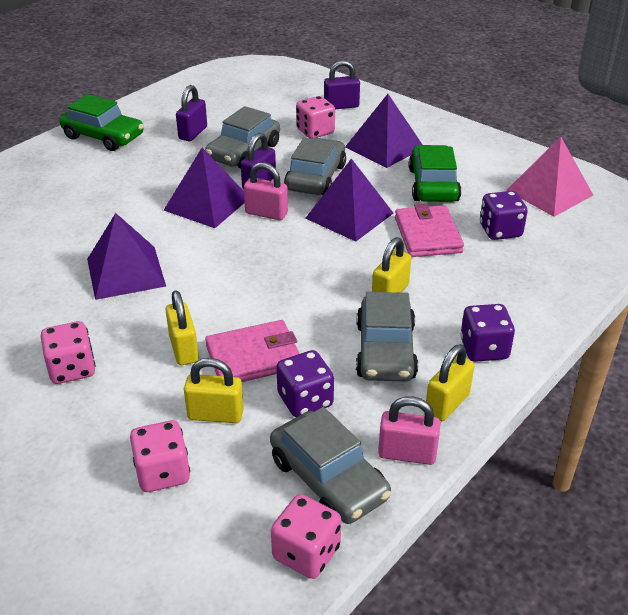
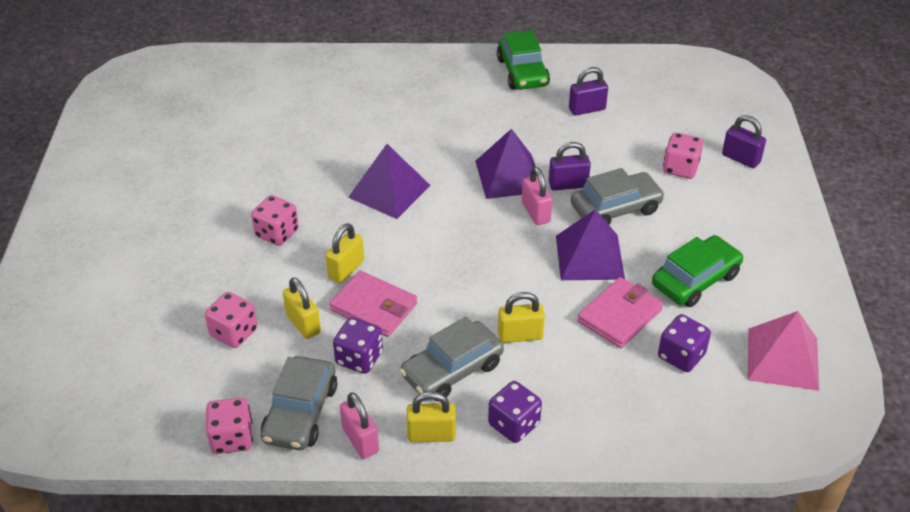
camera: 50 degrees right, 5 degrees up
(244, 152) = (598, 150): grey car -> none
(384, 147) = (713, 220): purple pyramid -> none

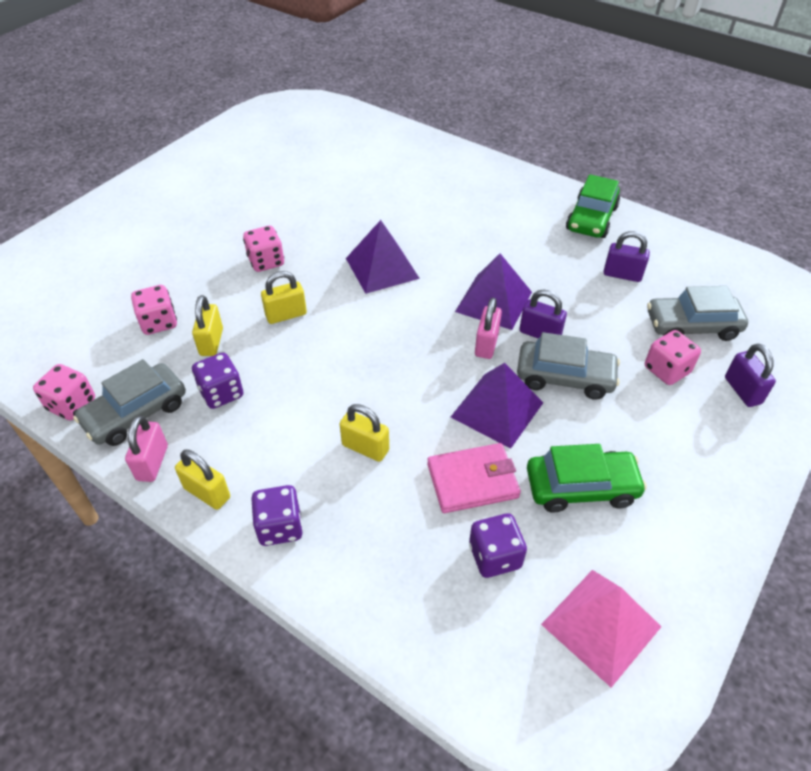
camera: 35 degrees right, 5 degrees up
(373, 307) = (275, 356): pink wallet -> none
(452, 370) = (280, 445): grey car -> grey car (692, 326)

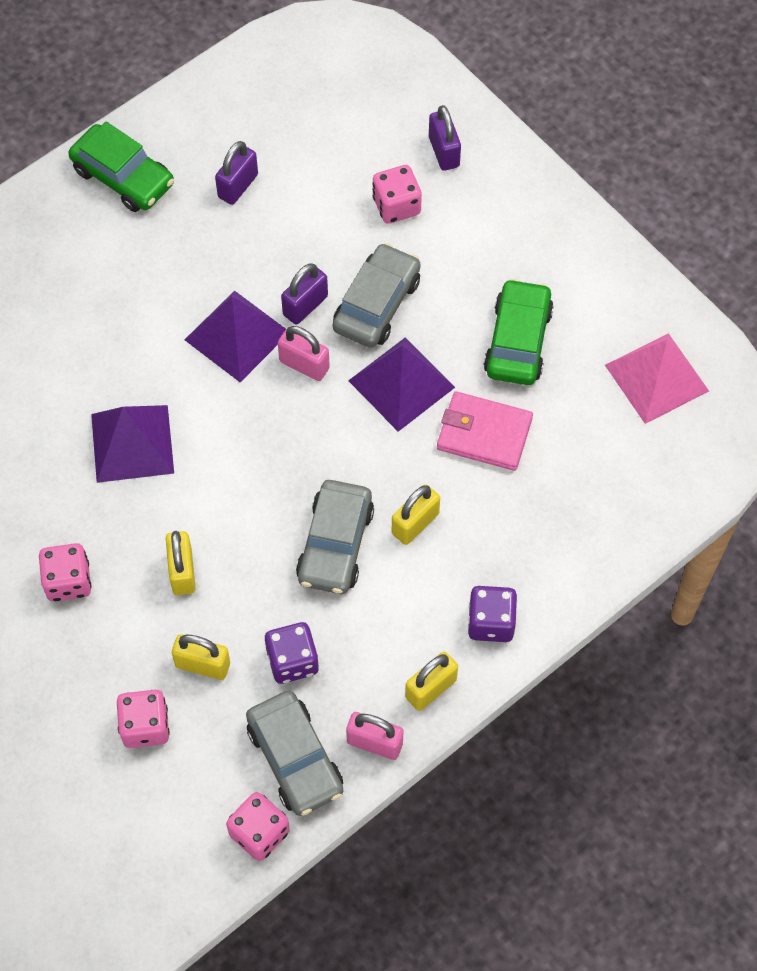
camera: 75 degrees left, 15 degrees up
(472, 481) = (484, 433): pink wallet -> pink wallet turned 75 degrees counterclockwise
(495, 556) = (571, 439): purple dice -> none
(692, 326) = (342, 154): grey car -> grey car (335, 544)
(742, 390) = (444, 152): purple padlock -> purple padlock turned 75 degrees clockwise

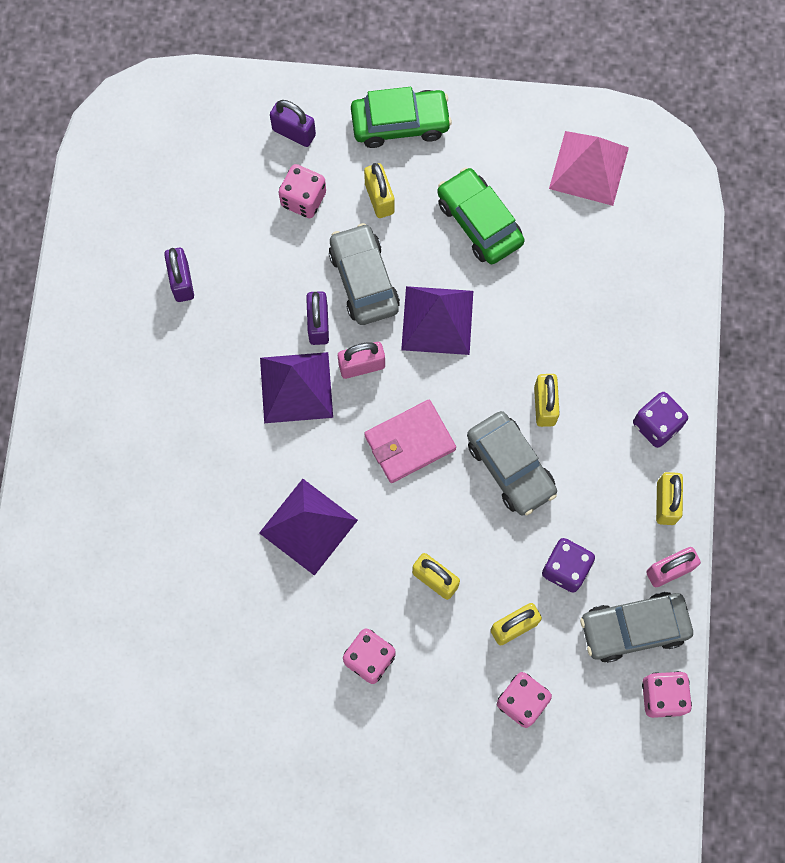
camera: 45 degrees left, 10 degrees up
(123, 177) = (95, 347): green car -> green car (400, 123)
(295, 759) = (634, 628): grey car -> grey car turned 150 degrees clockwise
(457, 255) = (379, 198): none -> yellow padlock
(484, 433) = (524, 305): pink wallet -> pink wallet (410, 442)

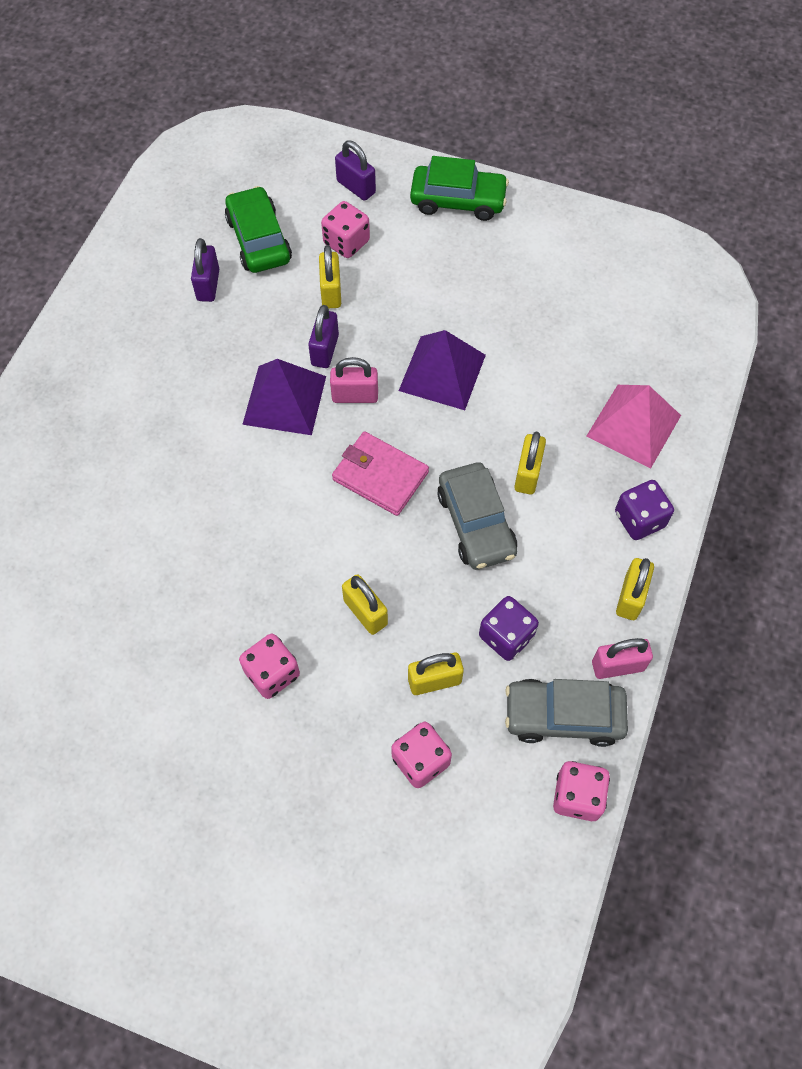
camera: 15 degrees right, 10 degrees down
(308, 526) = (253, 529): purple pyramid -> none
(363, 280) = (381, 322): grey car -> none
(379, 198) = (418, 257): yellow padlock -> yellow padlock (331, 292)
(410, 442) = (380, 476): pink wallet -> pink wallet turned 45 degrees clockwise
(479, 222) = (509, 297): green car -> green car (259, 240)
(588, 168) = (629, 275): pink pyramid -> pink pyramid (633, 425)

